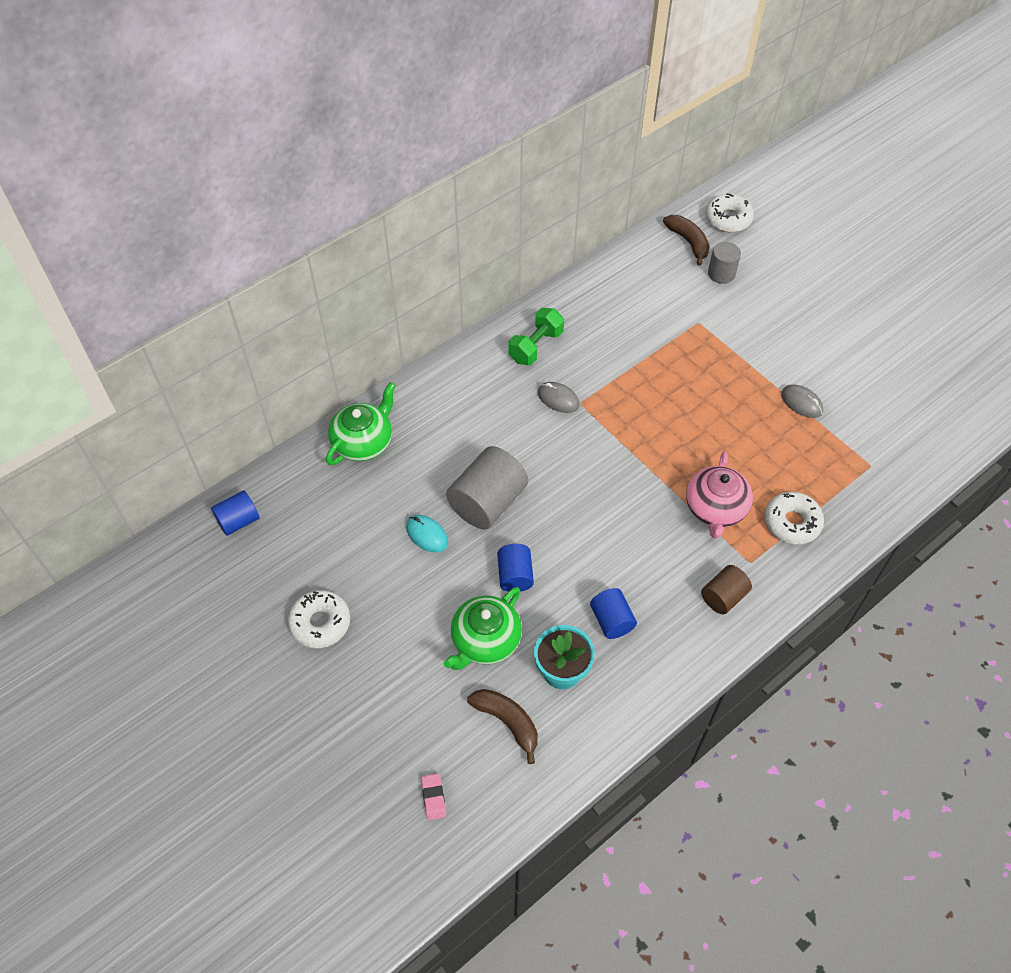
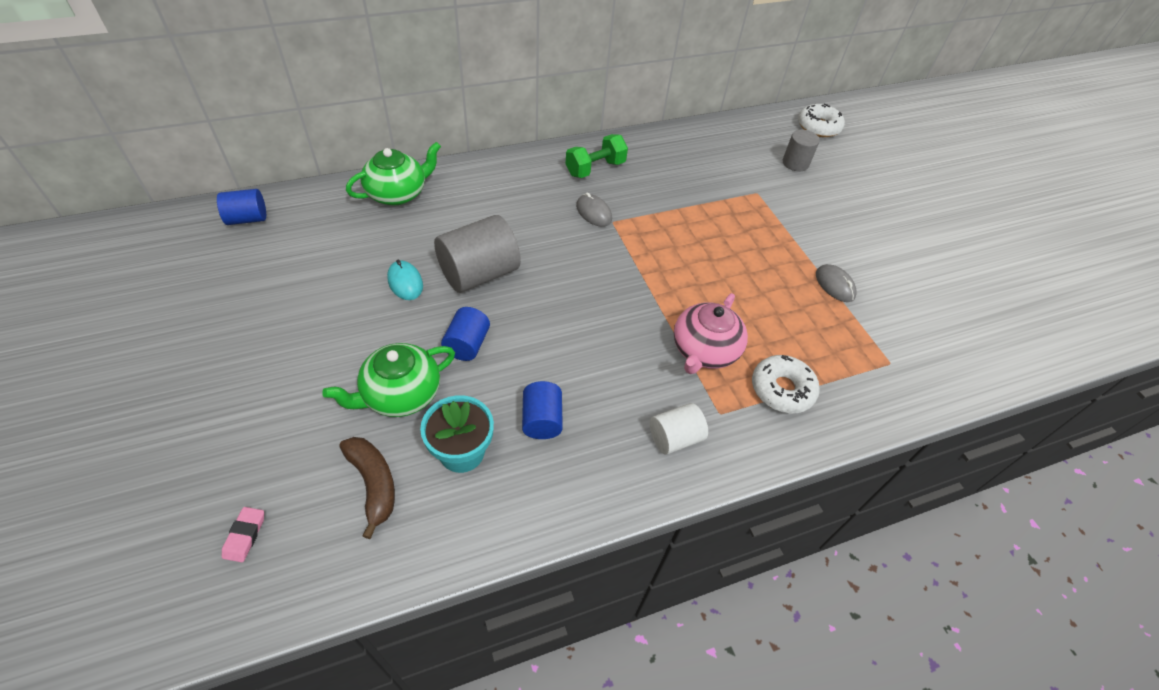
camera: 15 degrees right, 5 degrees down
(320, 623) = (255, 324): white donut -> none
(688, 242) = (774, 133): brown banana -> none
(723, 597) = (675, 438): brown cylinder -> white cylinder

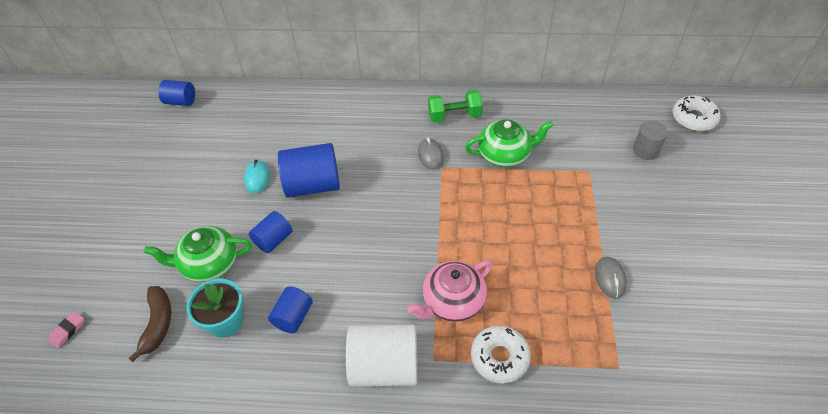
camera: 30 degrees right, 0 degrees up
(398, 193) = (290, 104): green teapot -> green teapot (505, 154)
(479, 273) = (313, 185): grey cylinder -> blue cylinder
(675, 438) = (384, 366): white cylinder -> white cylinder, size x1.74

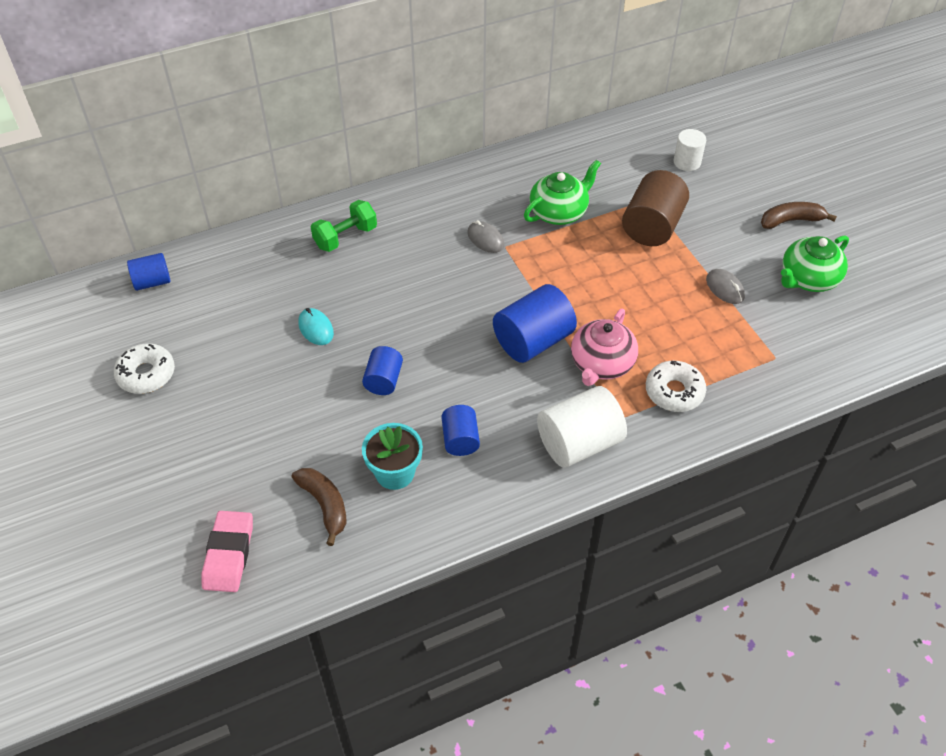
camera: 30 degrees left, 0 degrees up
(67, 330) = (228, 554): pink eraser -> pink eraser, size x1.93
(209, 264) = (332, 430): green teapot -> green teapot (808, 279)
(313, 185) = (383, 313): blue cylinder -> blue cylinder (533, 341)
(454, 116) = (482, 191): green dumbbell -> green dumbbell (345, 237)
(577, 196) = (652, 226): none -> brown cylinder
(645, 150) = (687, 162): grey cylinder -> white cylinder
(693, 118) = (711, 117): white donut -> white donut (146, 374)
(715, 239) = (791, 221): none -> brown banana

